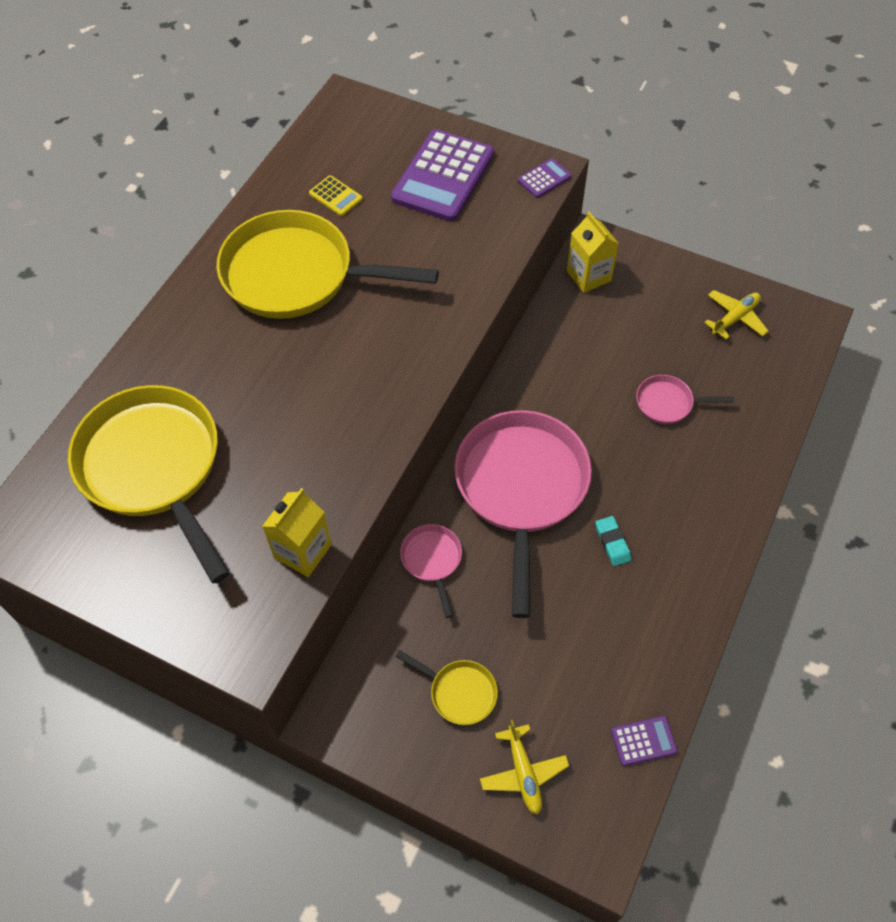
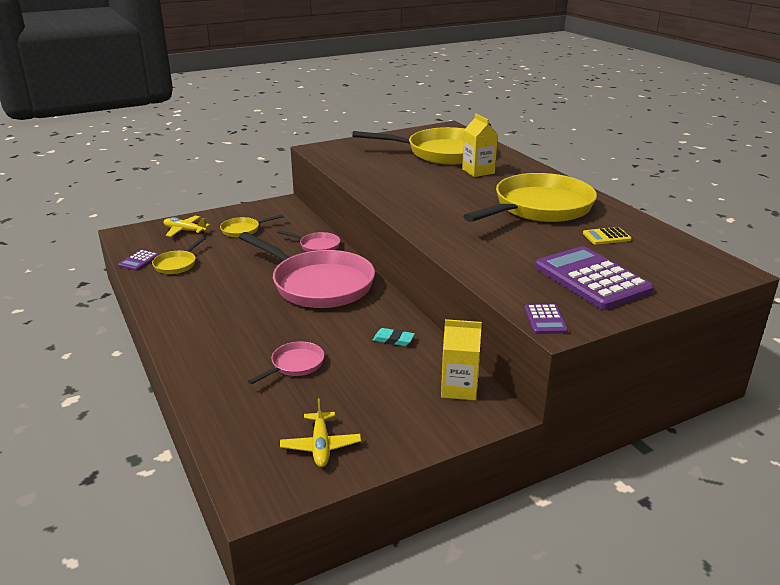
camera: 125 degrees right, 30 degrees down
(303, 551) = (347, 167): yellow carton -> yellow carton (478, 171)
(611, 683) = (177, 264): none -> yellow pan
(612, 542) = (240, 297): turquoise eraser -> turquoise eraser (393, 340)

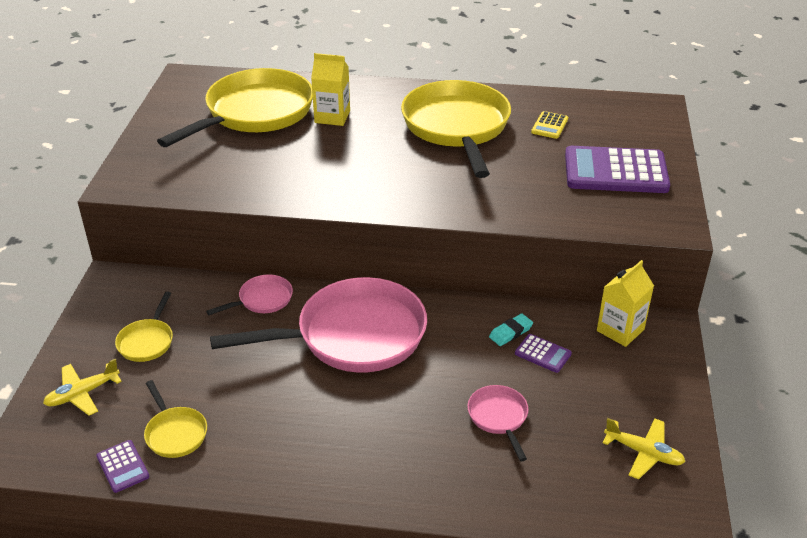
camera: 55 degrees left, 10 degrees up
(545, 320) = (662, 227): purple calculator -> purple calculator (543, 354)

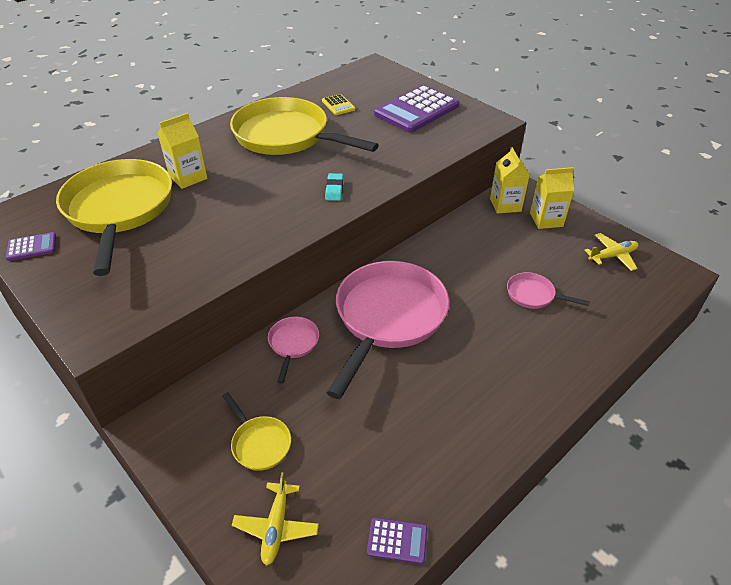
camera: 50 degrees left, 5 degrees up
(175, 433) = (390, 481): yellow pan -> none
(510, 332) = (462, 246): turquoise eraser -> turquoise eraser (334, 189)
(543, 354) = (495, 245): purple calculator -> purple calculator (31, 247)
(637, 372) = (546, 220): none -> yellow carton

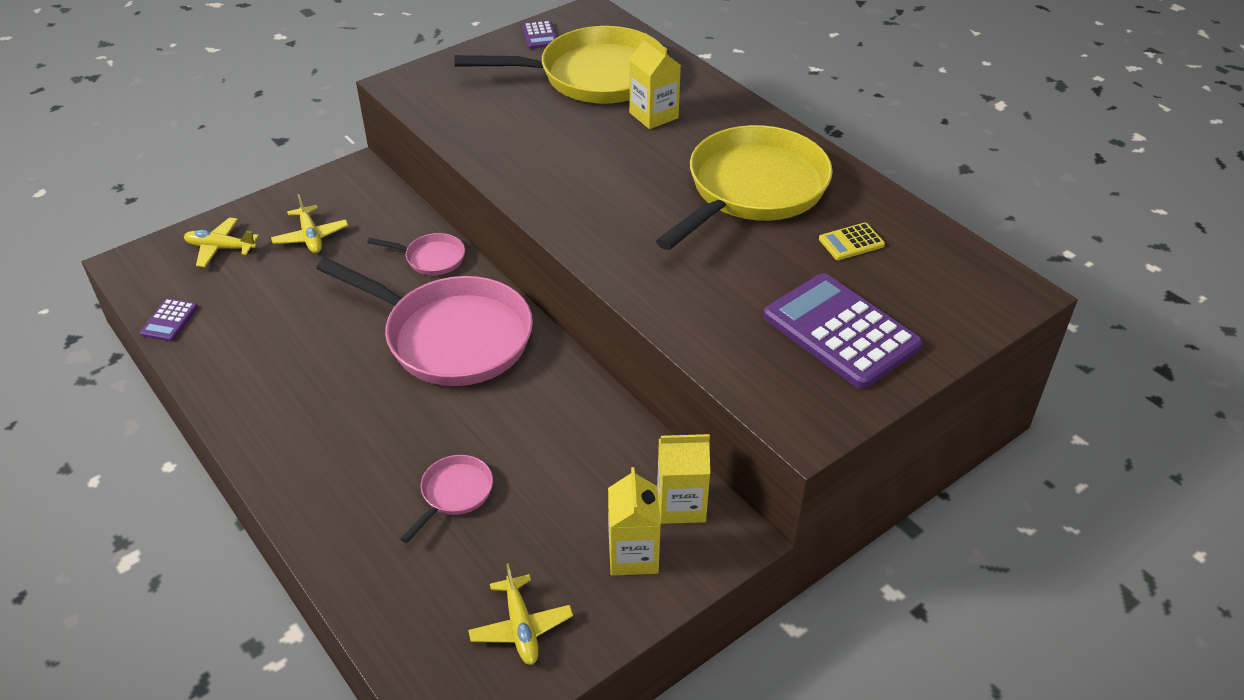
camera: 95 degrees right, 0 degrees up
(259, 443) = (311, 237): yellow pan -> yellow plane
(334, 189) = (610, 230): turquoise eraser -> none

